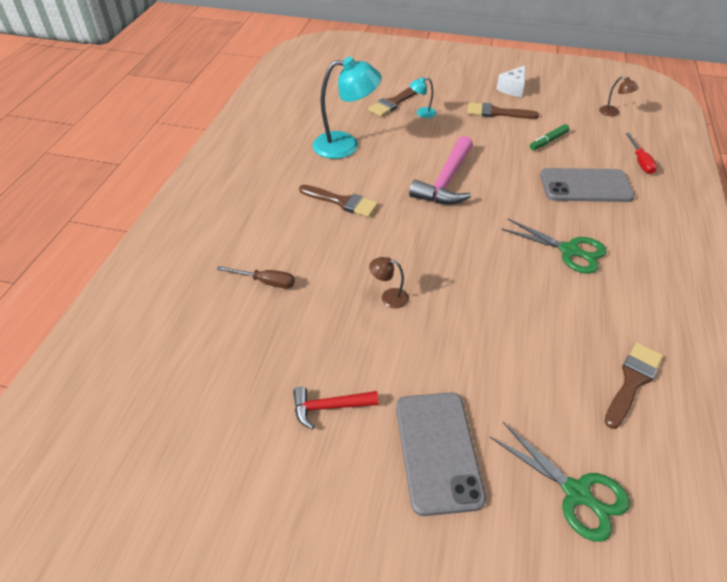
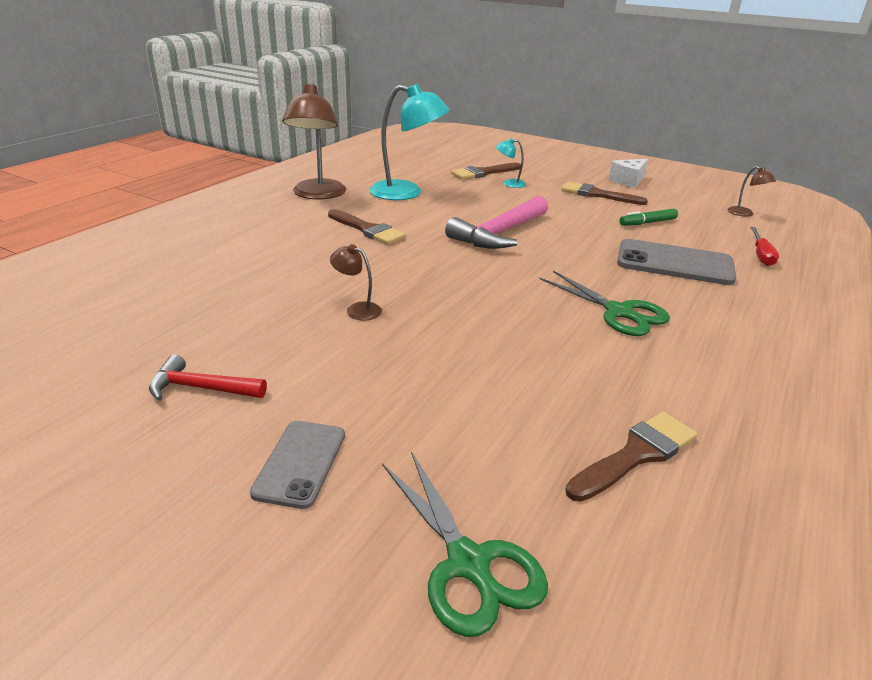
camera: 15 degrees right, 15 degrees down
(265, 282) = (229, 272): brown screwdriver -> none
(273, 165) = (318, 195): none -> brown lamp
(438, 451) = (300, 463): grey phone -> grey phone, size x0.60

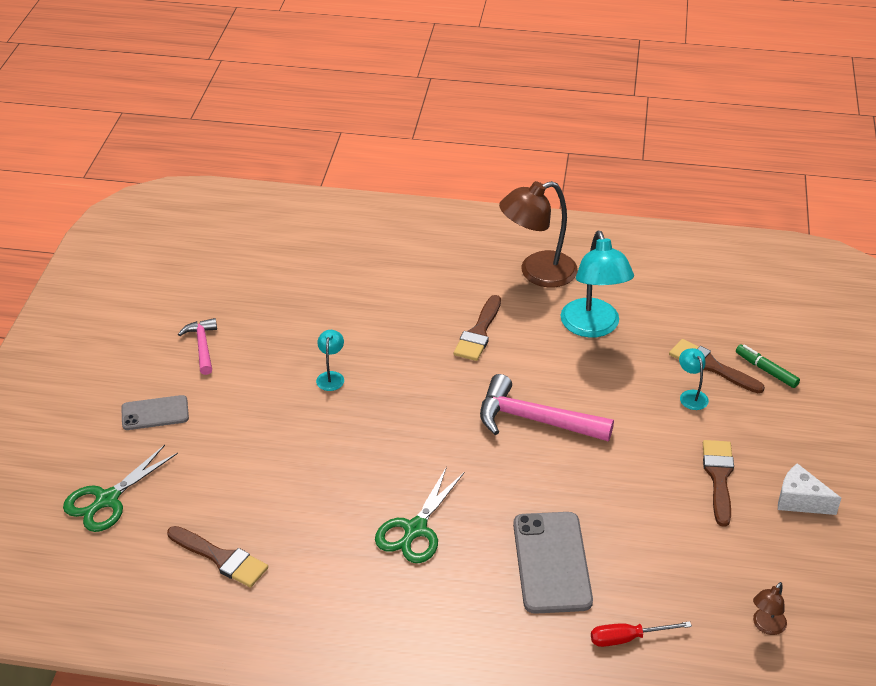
camera: 70 degrees right, 10 degrees up
(201, 388) = (202, 346): red hammer -> pink hammer
(357, 309) = (331, 376): brown lamp -> turquoise lamp
(647, 223) = (656, 532): green marker -> green marker (766, 370)

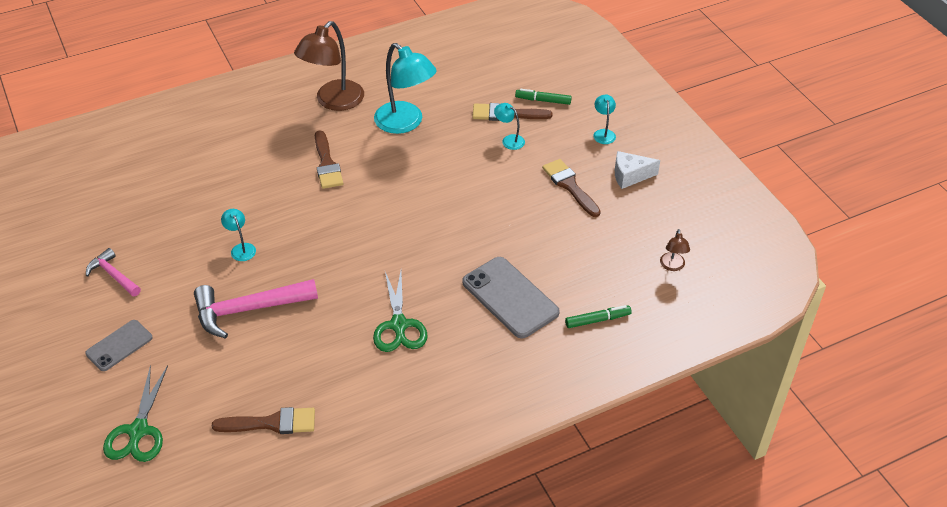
camera: 35 degrees left, 5 degrees up
(534, 420) = (418, 207): pink hammer -> pink hammer (248, 309)
(627, 638) = (597, 320): red screwdriver -> green marker
(808, 438) = (603, 133): none -> turquoise lamp

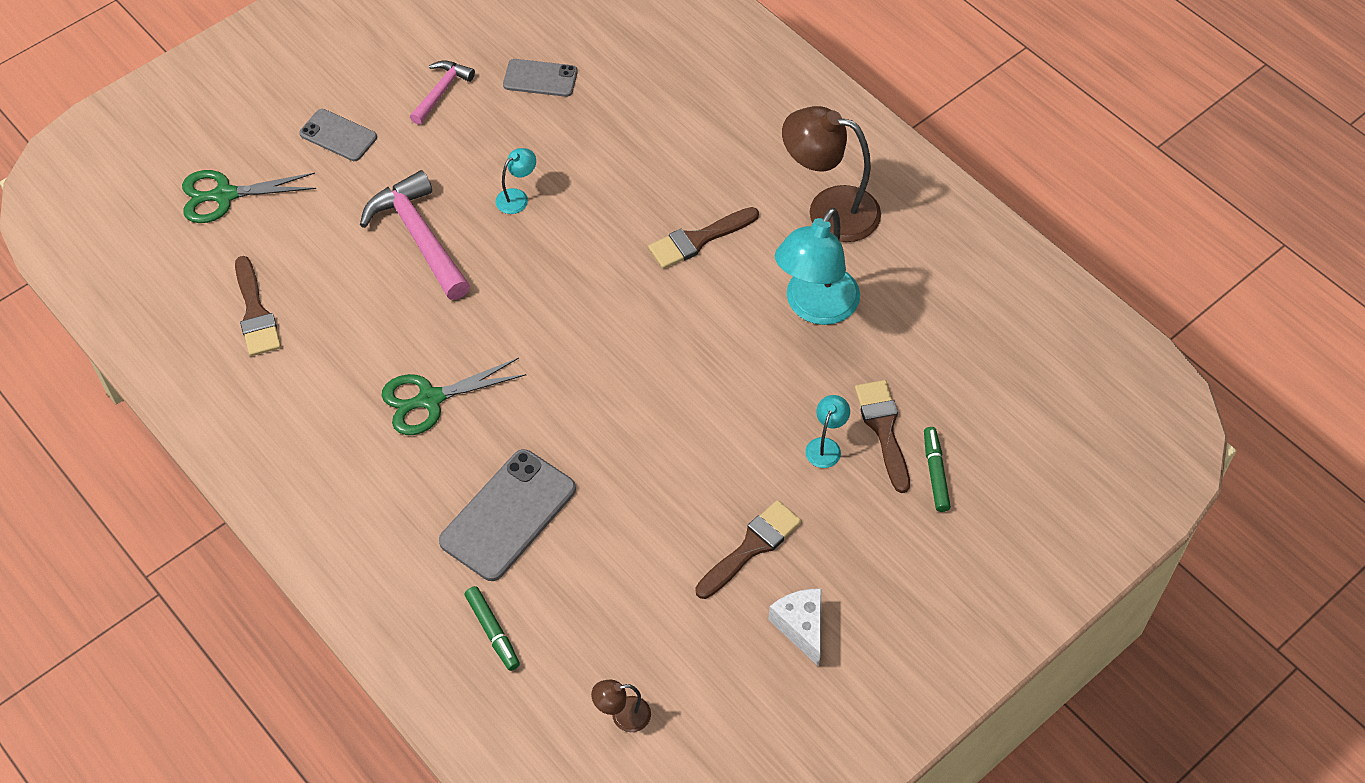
camera: 75 degrees right, 10 degrees up
(137, 217) = (540, 78): none -> grey phone
(603, 133) = (888, 572): turquoise lamp -> none

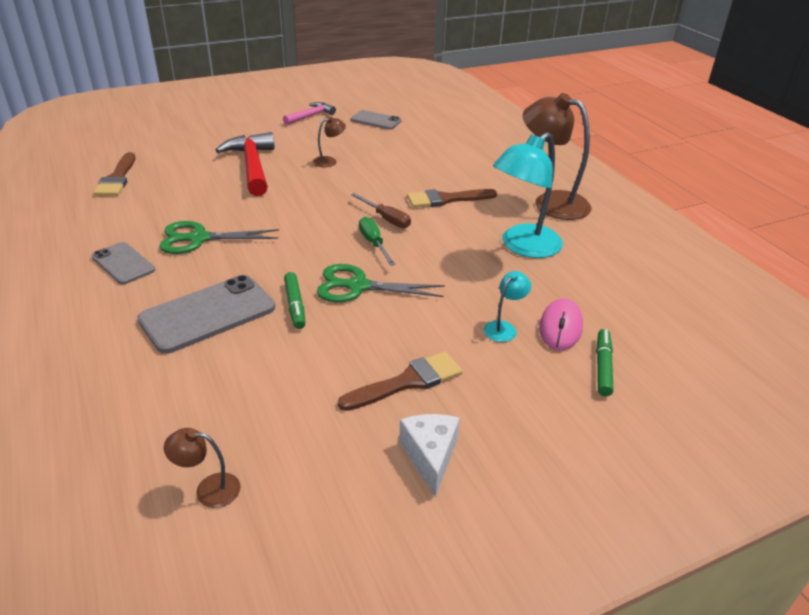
camera: 15 degrees right, 20 degrees down
(224, 195) = (145, 131): green scissors -> green scissors (357, 286)
(338, 135) = (235, 121): grey phone -> grey phone (123, 263)
(419, 237) = (252, 166): pink hammer -> red hammer
(492, 631) = (136, 389): green marker -> green marker (295, 305)
(517, 197) = (329, 161): turquoise lamp -> brown lamp
(638, 300) = (386, 219): none -> brown screwdriver
(640, 350) = (374, 243): none -> green screwdriver
(883, 429) = (560, 327): brown brush -> pink mouse

